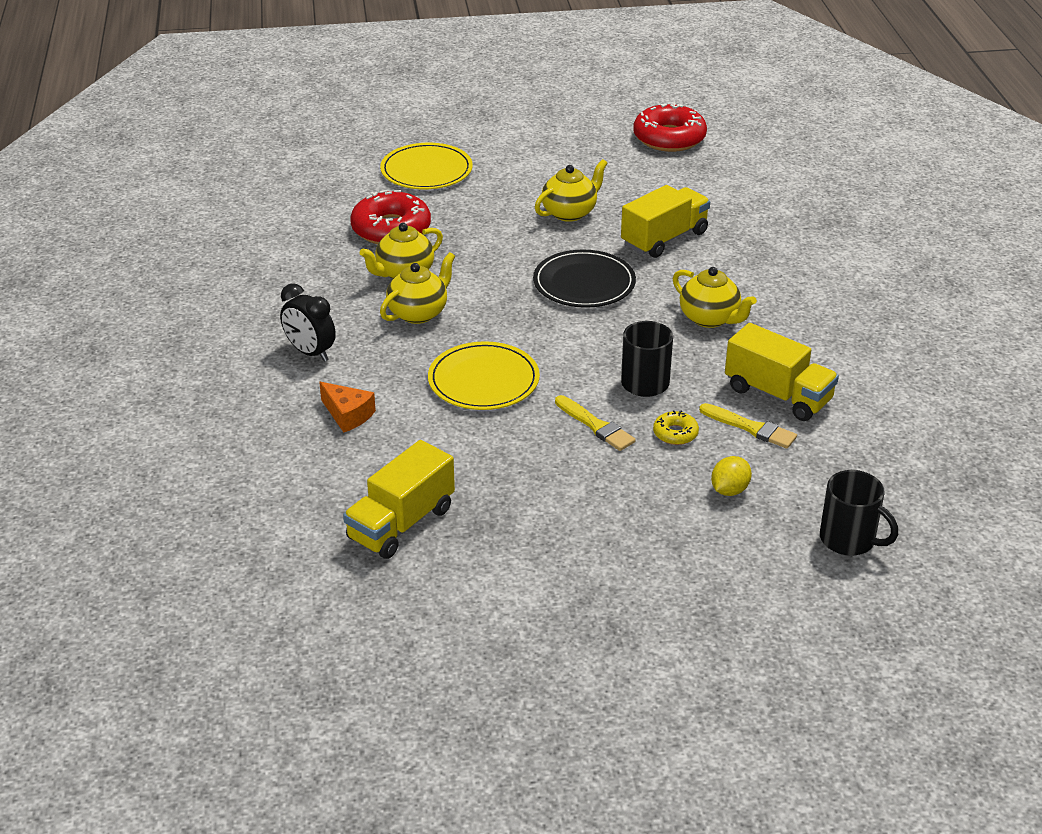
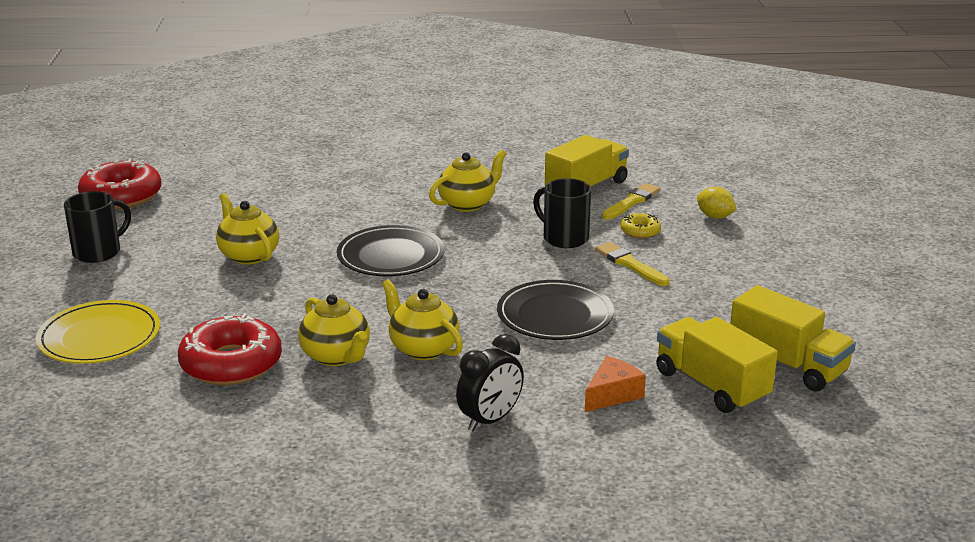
camera: 85 degrees left, 10 degrees down
(483, 380) = (555, 315): yellow plate -> black plate
(595, 426) = (630, 264): yellow brush -> yellow brush turned 90 degrees counterclockwise
(664, 239) = (323, 213): yellow truck -> yellow truck (711, 386)
(849, 540) = (767, 181): black mug -> black mug (98, 252)

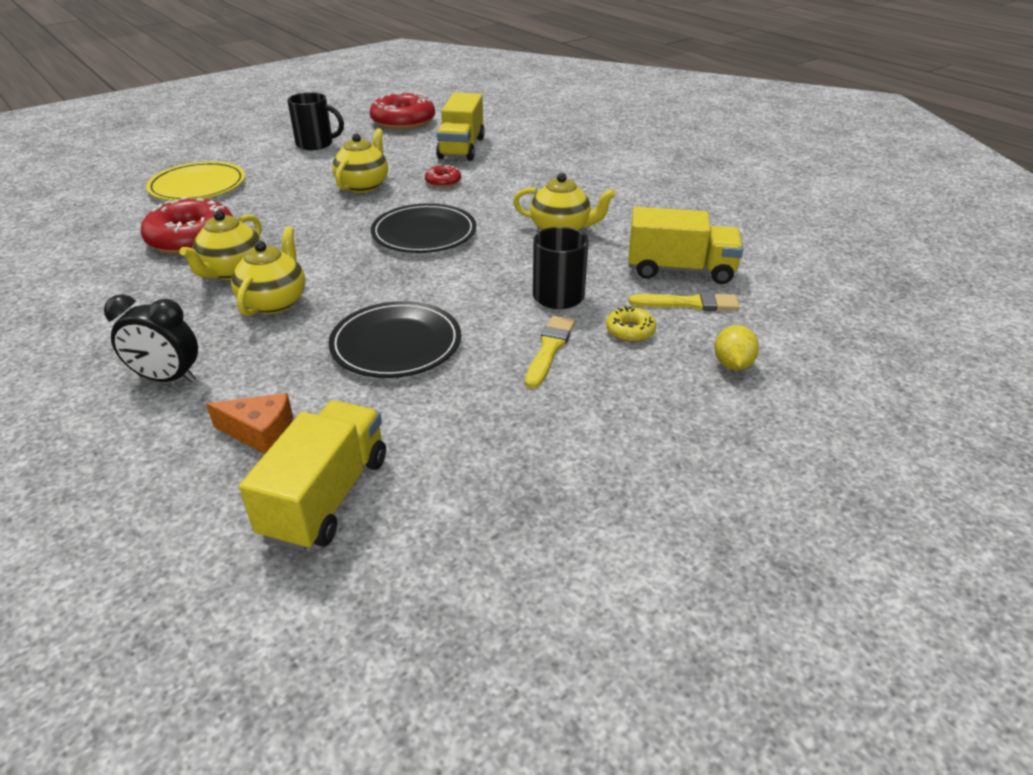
camera: 55 degrees right, 10 degrees up
(301, 219) = (443, 181): none -> red donut
(787, 365) = (425, 544): yellow truck -> yellow truck (461, 148)

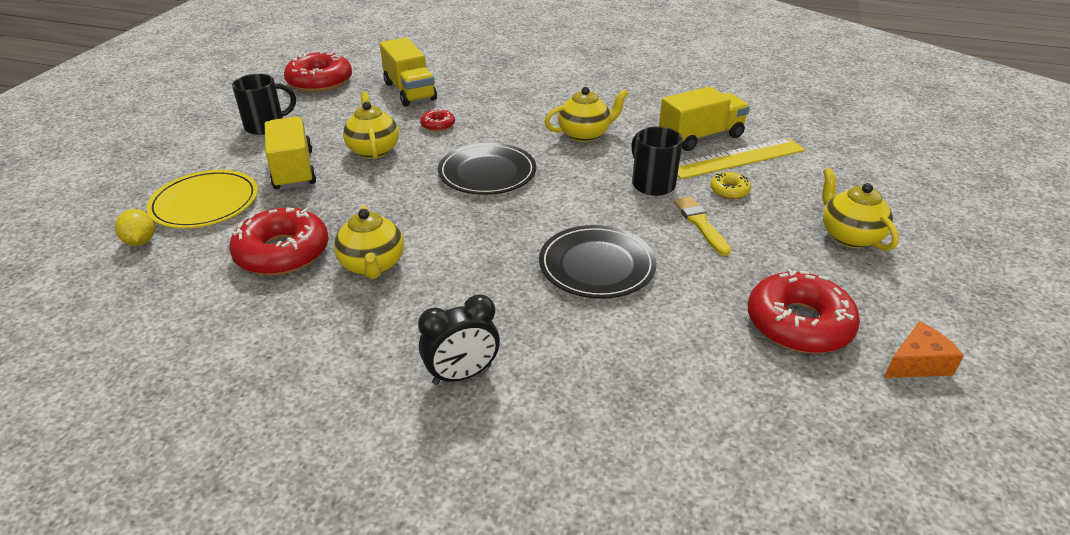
camera: 35 degrees left, 0 degrees up
(261, 433) = (602, 375): orange cheese -> orange cheese (917, 363)
(274, 302) = (452, 275): yellow teapot -> yellow teapot (849, 236)
(326, 497) = (714, 391): yellow truck -> yellow truck (294, 170)
(501, 483) = (798, 324): none -> red donut
(688, 304) = (736, 158): yellow brush -> yellow ruler
(732, 365) = (812, 188): yellow lemon -> yellow lemon (140, 241)

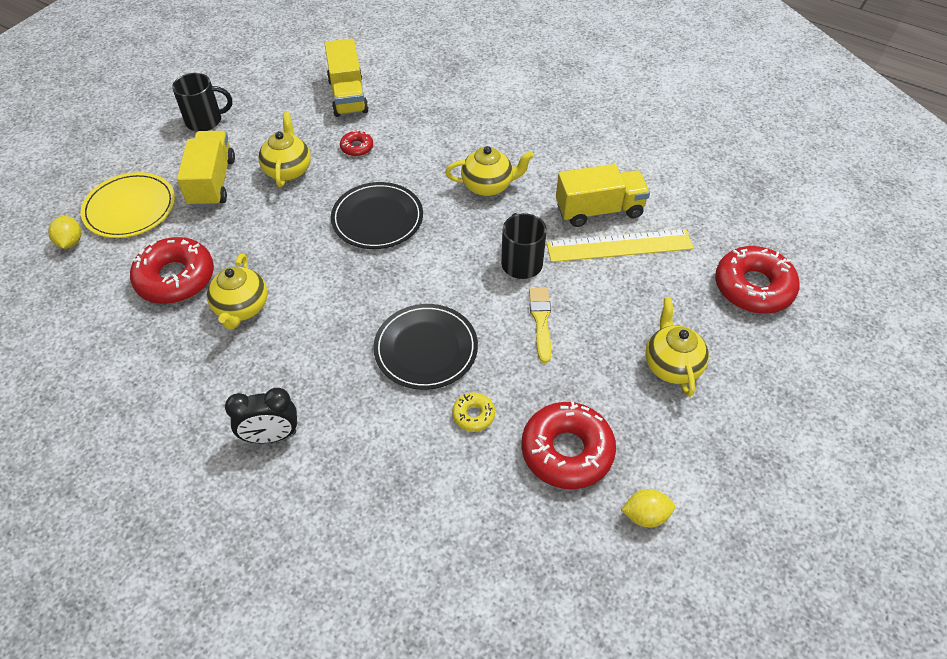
camera: 15 degrees right, 15 degrees up
(320, 81) = (270, 67): red donut -> red donut (753, 287)
(729, 190) = (589, 286): yellow donut -> yellow donut (473, 415)
(917, 363) = (645, 515): orange cheese -> yellow lemon

